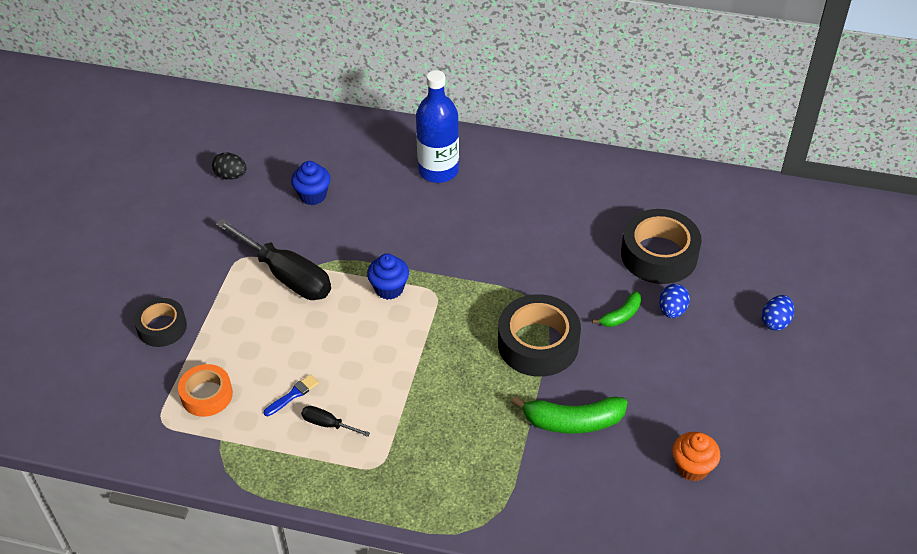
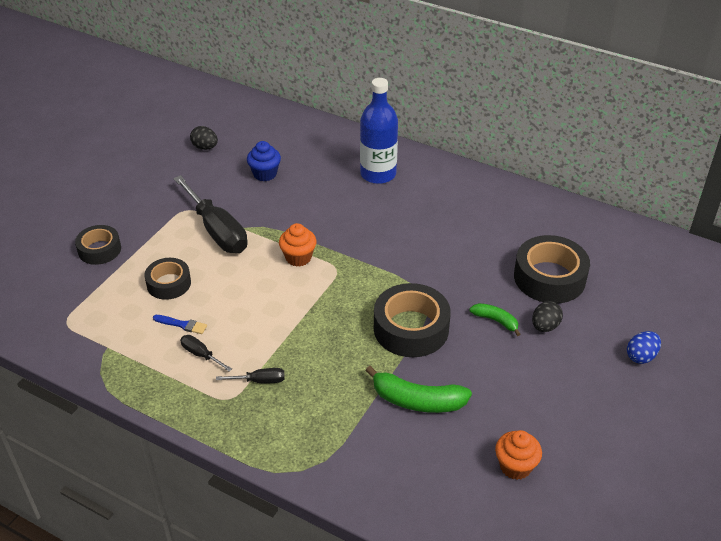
camera: 15 degrees right, 5 degrees down
(207, 395) = (111, 309): orange tape -> none
(258, 350) = (169, 283): none -> black tape
(293, 395) = (182, 325): blue brush -> blue brush turned 45 degrees clockwise
(389, 288) = (298, 257): blue cupcake -> orange cupcake
(402, 439) = (260, 381): none -> black screwdriver
(621, 315) = (496, 321): green banana -> green banana turned 120 degrees counterclockwise
(672, 310) = (545, 326): blue egg -> black egg

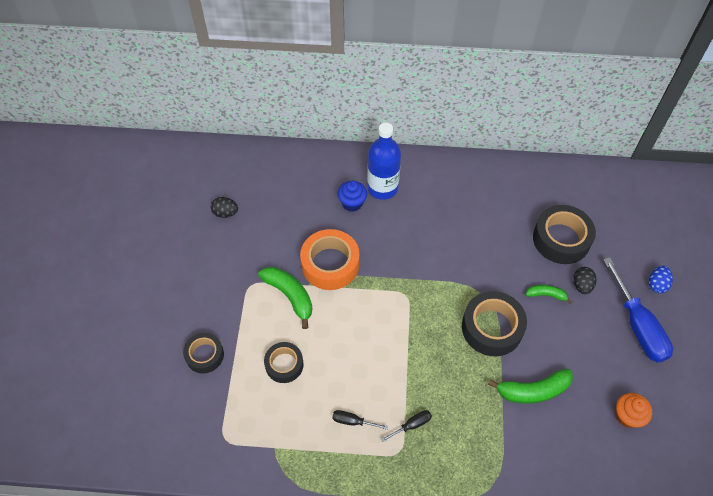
camera: 25 degrees left, 15 degrees up
(182, 325) = (320, 400): blue brush -> none
(217, 231) = (290, 296): black screwdriver -> green banana
(265, 174) = (293, 222): blue cupcake -> blue cupcake (352, 203)
(277, 218) = (330, 264): none -> orange tape
(298, 257) = (370, 296): orange cupcake -> none
(589, 386) = (637, 326): none -> blue screwdriver

